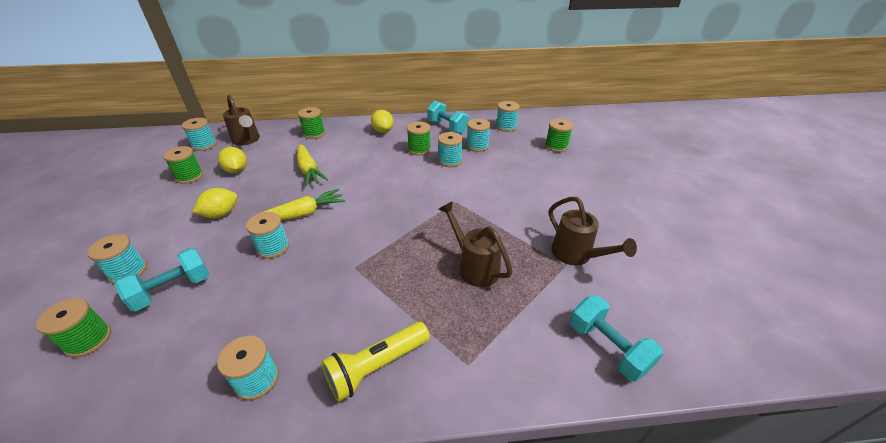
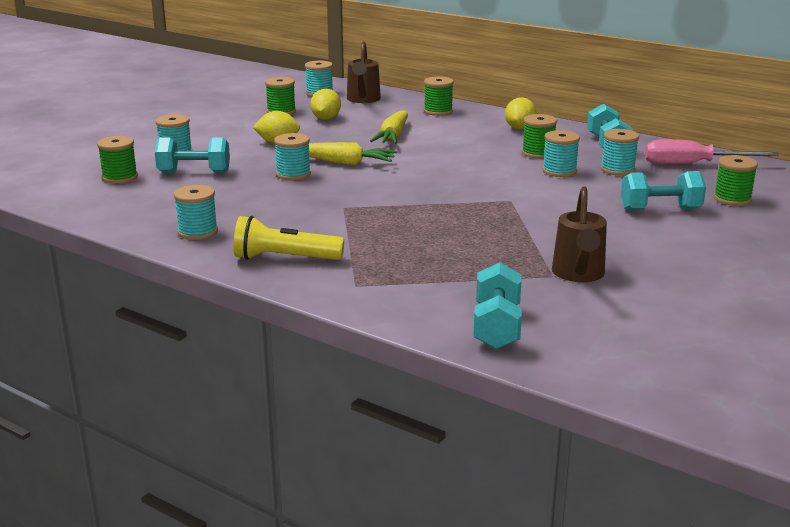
camera: 40 degrees right, 15 degrees down
(474, 267) = (454, 243): brown watering can -> none
(506, 127) = (692, 164): turquoise spool -> pink screwdriver
(538, 171) = (660, 209): none -> turquoise dumbbell

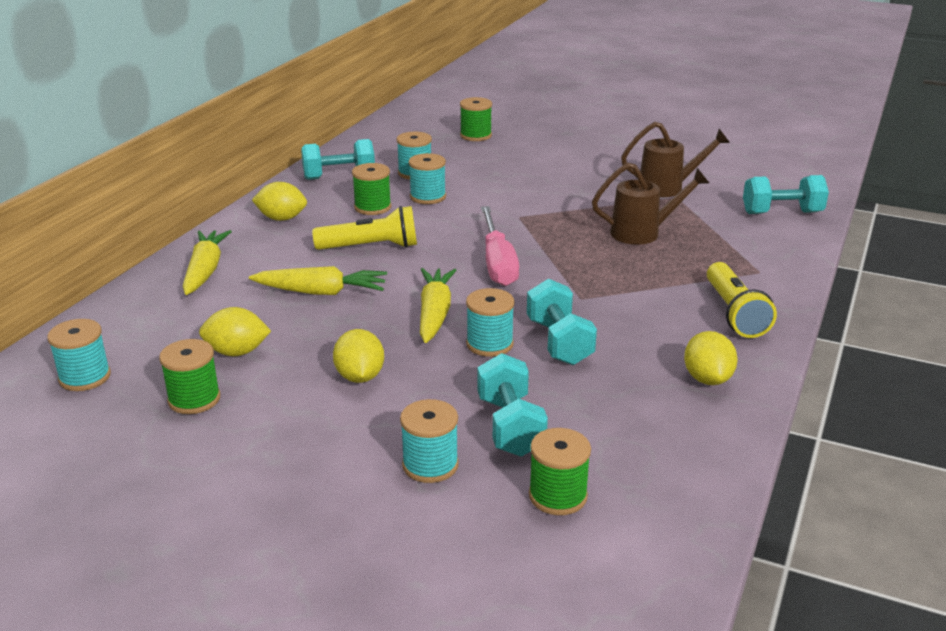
camera: 100 degrees left, 5 degrees up
(197, 232) = (707, 379): turquoise spool -> yellow lemon
(363, 100) = (134, 332): brown watering can -> brown watering can (642, 233)
(438, 111) = (205, 270): green spool -> yellow carrot
(460, 150) = (370, 247): none -> yellow flashlight
(660, 209) = (513, 159): turquoise dumbbell -> turquoise dumbbell (559, 342)
(692, 164) = (392, 145): pink screwdriver -> pink screwdriver (497, 263)

